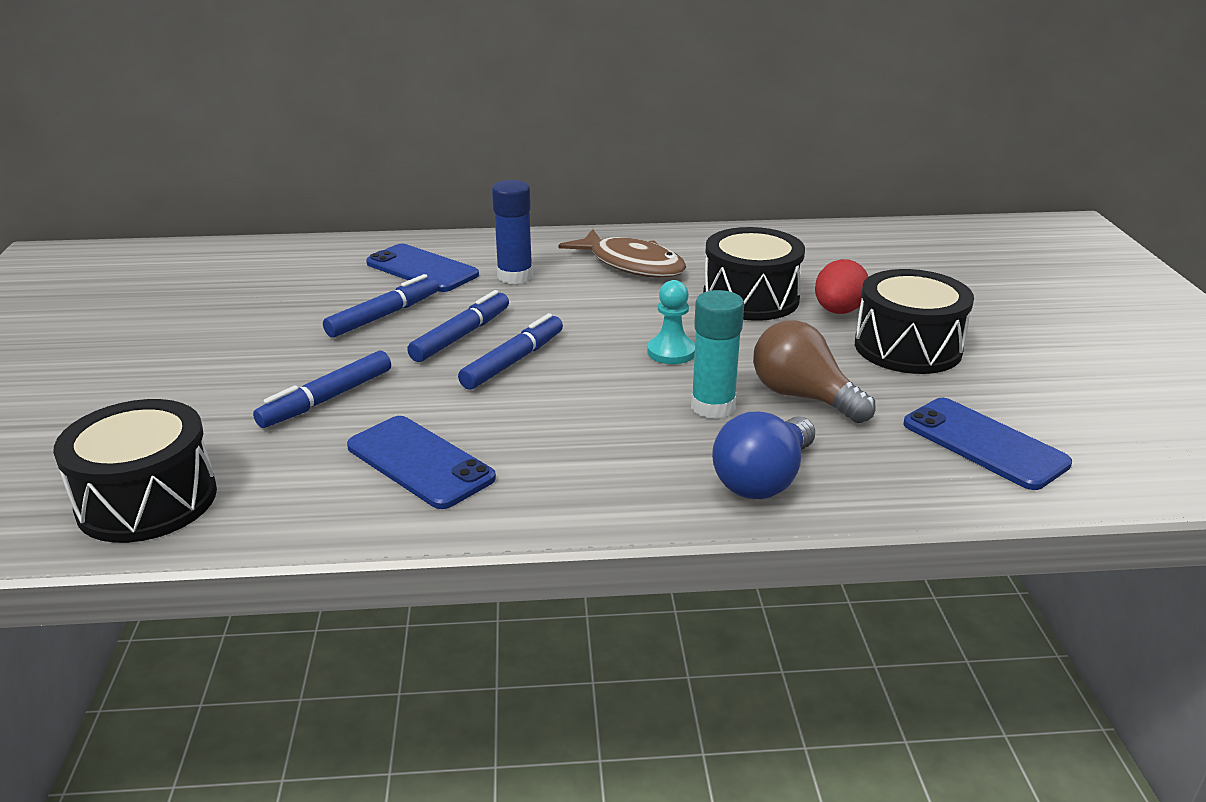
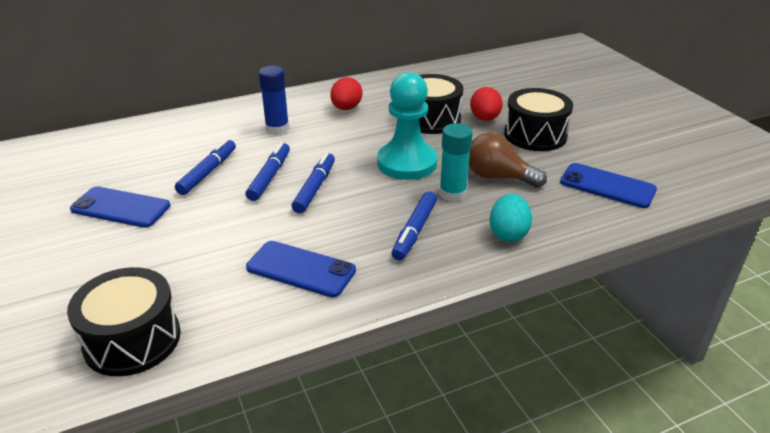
camera: 20 degrees left, 5 degrees up
(327, 399) = (209, 239): blue marker -> blue marker (415, 231)
(422, 269) = (211, 134): blue phone -> blue phone (120, 208)
(632, 265) = (346, 108): brown fish -> red egg
(671, 352) = (407, 163): turquoise pawn -> turquoise pawn, size x1.97
(763, 480) = (508, 234): blue light bulb -> turquoise egg

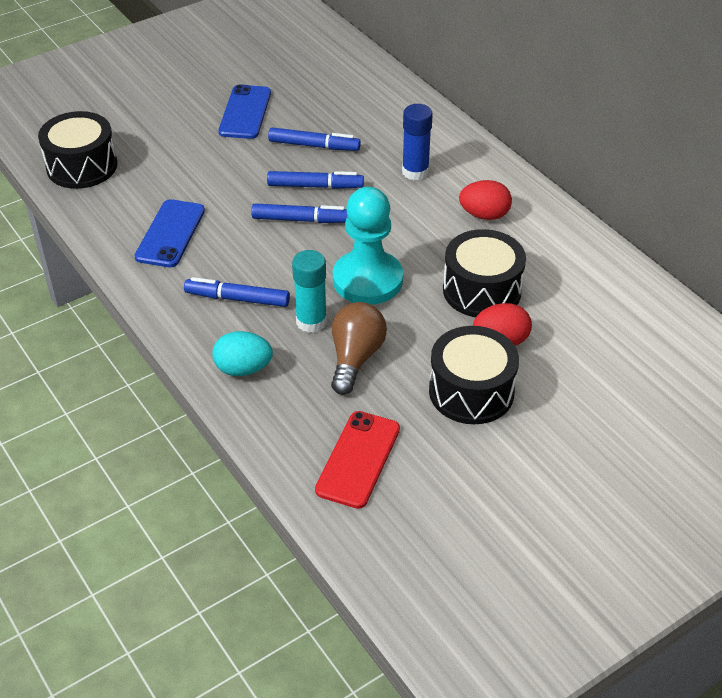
camera: 80 degrees right, 10 degrees up
(607, 186) = (358, 459): blue phone -> red phone

